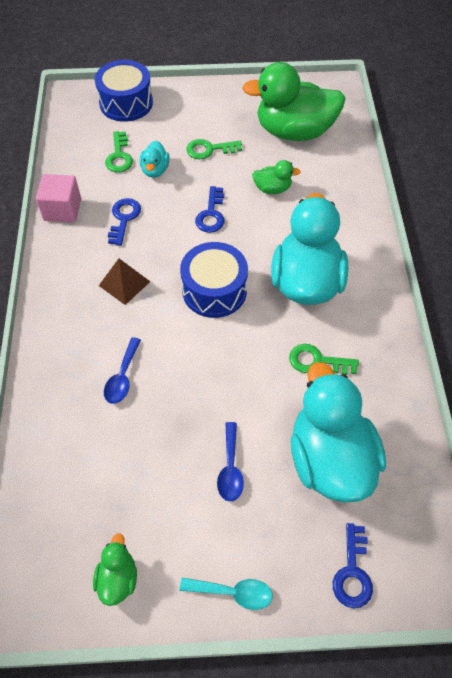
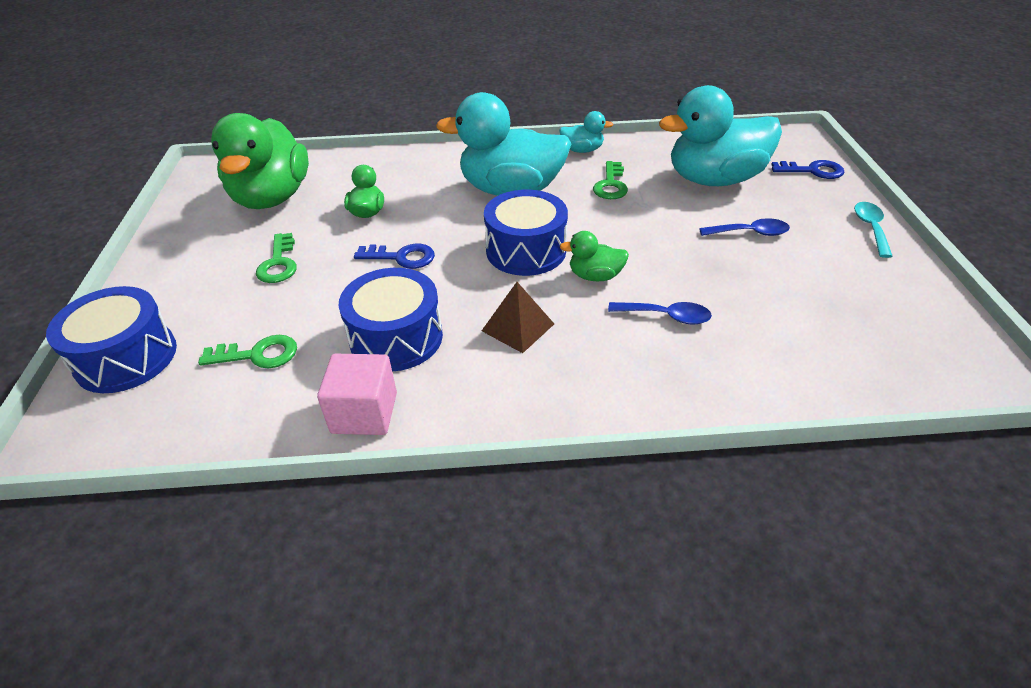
camera: 90 degrees left, 15 degrees down
(118, 578) = (907, 299): green duck -> green duck (595, 276)
(124, 218) = (396, 337): blue key -> blue drum
(155, 170) = (303, 313): turquoise duck -> turquoise duck (582, 150)

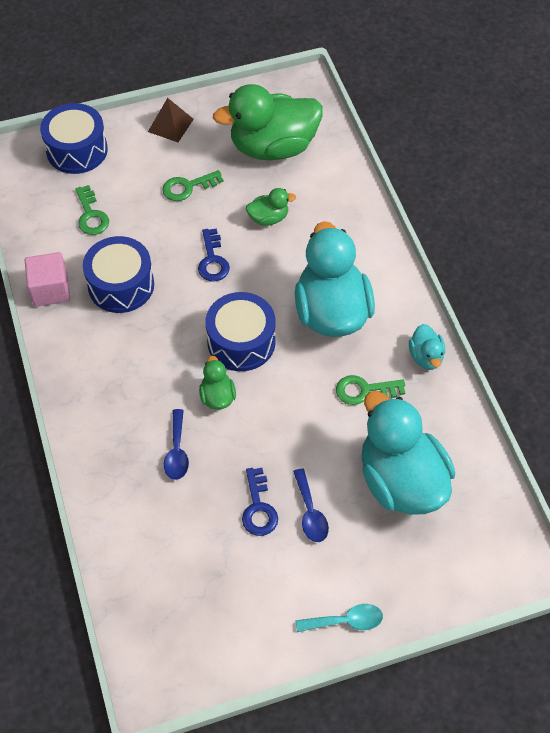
camera: 75 degrees right, 15 degrees up
(517, 327) = (145, 355): brown pyramid -> brown pyramid (170, 125)
(813, 171) = (447, 576): blue key -> blue key (258, 508)

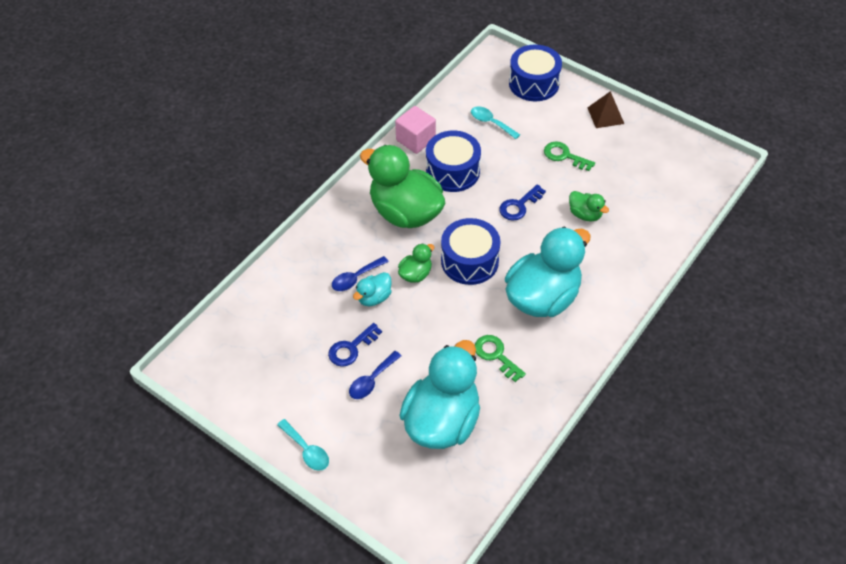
camera: 55 degrees right, 5 degrees down
(91, 215) = (491, 122): green key -> turquoise spoon
(273, 147) = (648, 180): green duck -> green duck (405, 212)
(426, 357) = (559, 377): turquoise duck -> turquoise duck (374, 297)

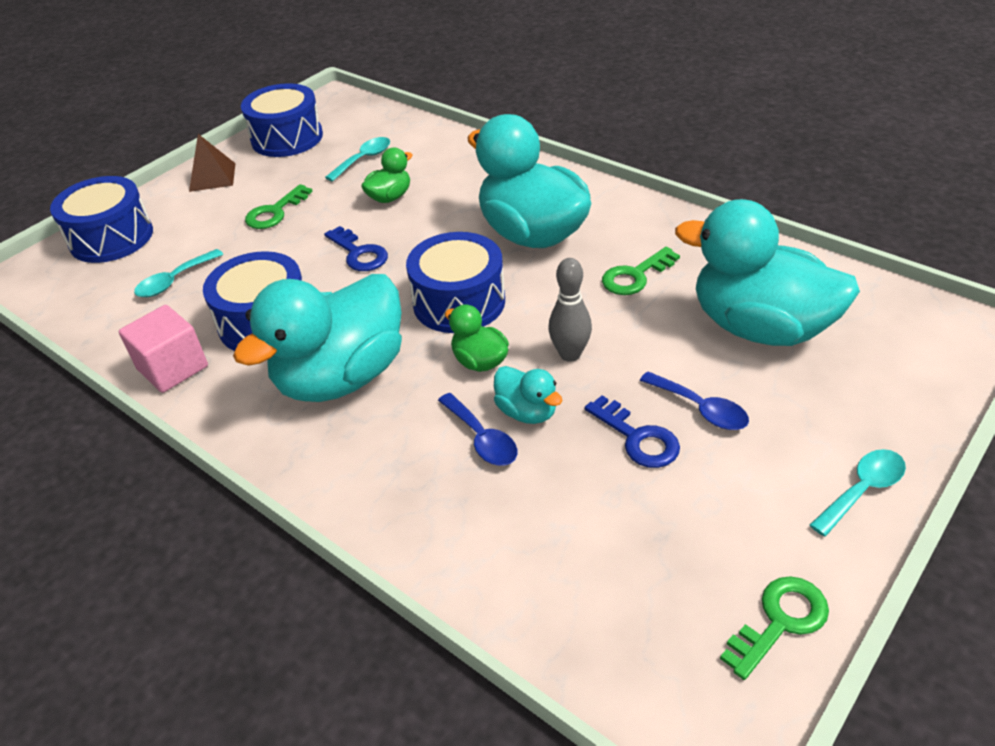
camera: 85 degrees left, 10 degrees down
(233, 398) = (780, 621): none -> green key
(405, 212) = (341, 377): green duck -> turquoise duck
(420, 318) = (570, 354): none -> grey bowling pin
(634, 194) = (364, 159): none -> turquoise spoon
(661, 146) = (287, 138): none -> blue drum

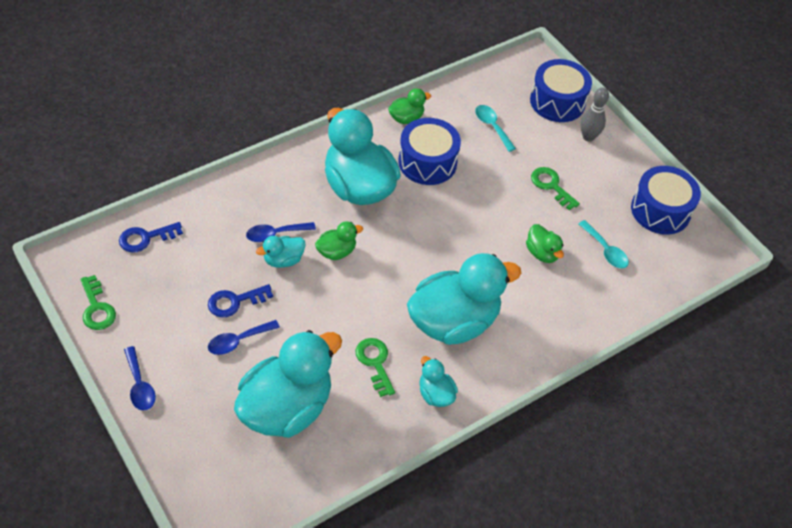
camera: 100 degrees right, 10 degrees up
(173, 368) = (406, 118): pink cube -> green duck
(212, 177) = (616, 159): brown pyramid -> none
(359, 253) = (477, 220): blue key -> blue key (145, 238)
(459, 302) = (398, 258): blue drum -> none
(570, 354) = (318, 297): grey bowling pin -> grey bowling pin (588, 137)
(641, 223) = (435, 394): none -> turquoise duck
(862, 490) = (140, 385): turquoise spoon -> blue spoon

